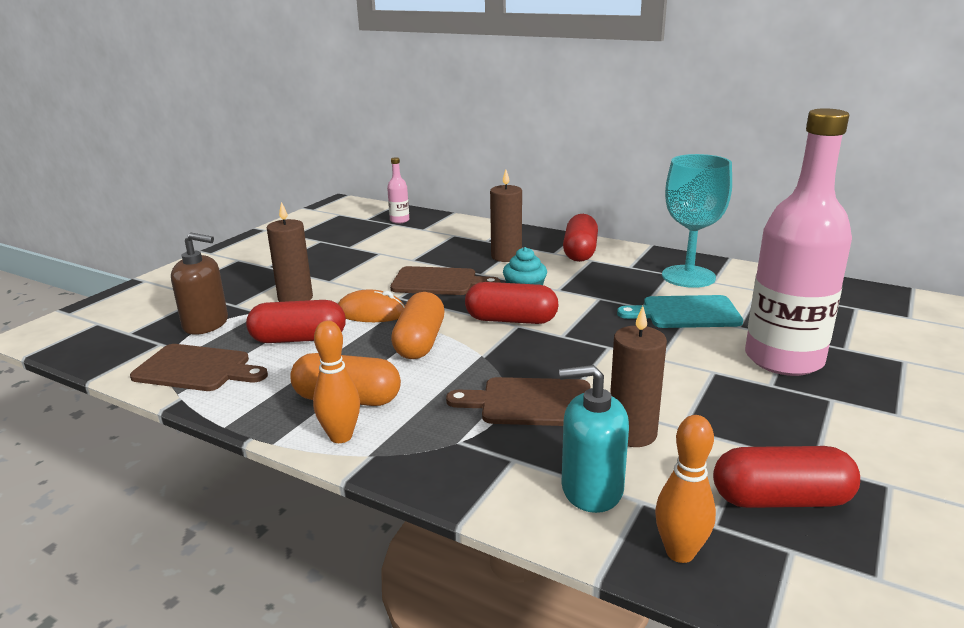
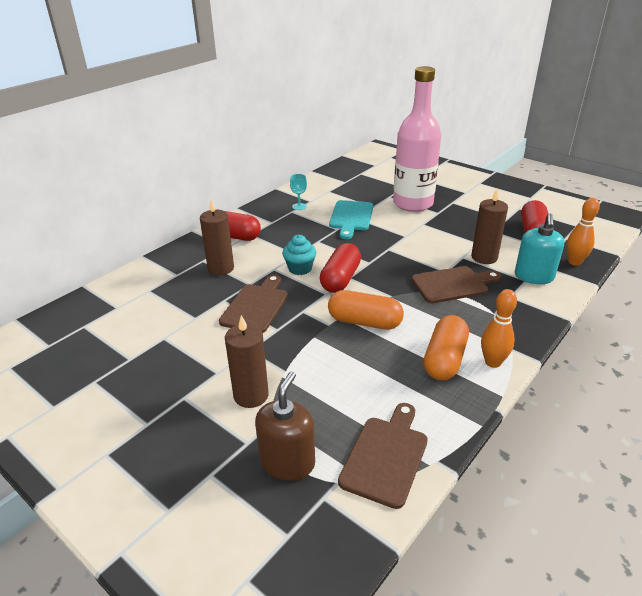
camera: 80 degrees left, 10 degrees up
(299, 339) = (342, 389): red capsule -> none
(371, 313) = (303, 345): orange mouse -> none
(399, 220) = (77, 321): pink bottle -> none
(530, 403) = (452, 284): brown cutting board -> brown cutting board turned 120 degrees counterclockwise
(688, 276) = (299, 206): turquoise goblet -> turquoise goblet, size x0.41

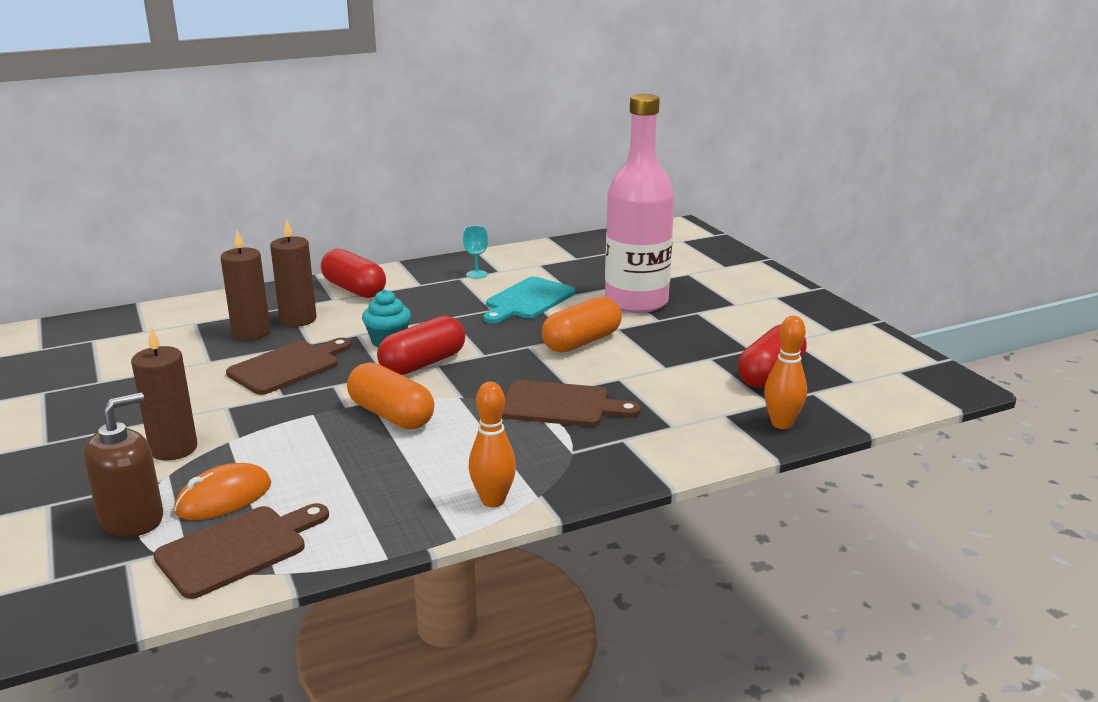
camera: 25 degrees right, 10 degrees down
(331, 421) = (224, 498): none -> orange mouse
(444, 359) = (436, 480): orange capsule -> orange capsule (582, 342)
(484, 257) = (650, 386): brown candle -> brown candle (251, 333)
(534, 276) = (691, 425): turquoise soap dispenser -> none

